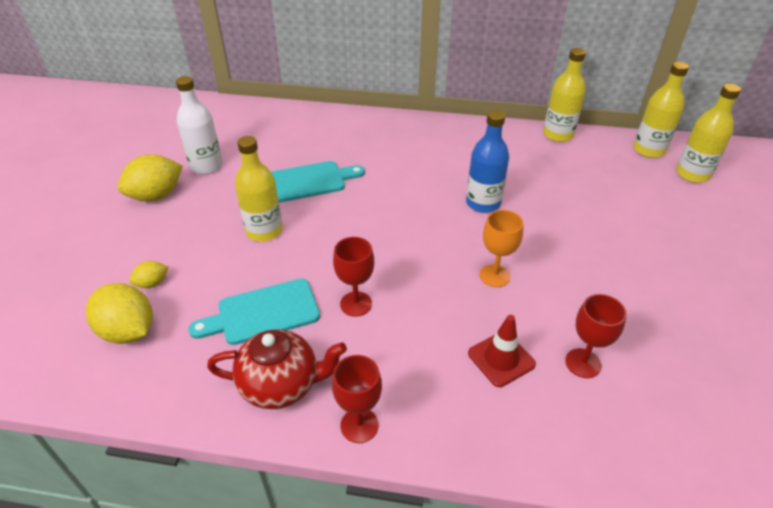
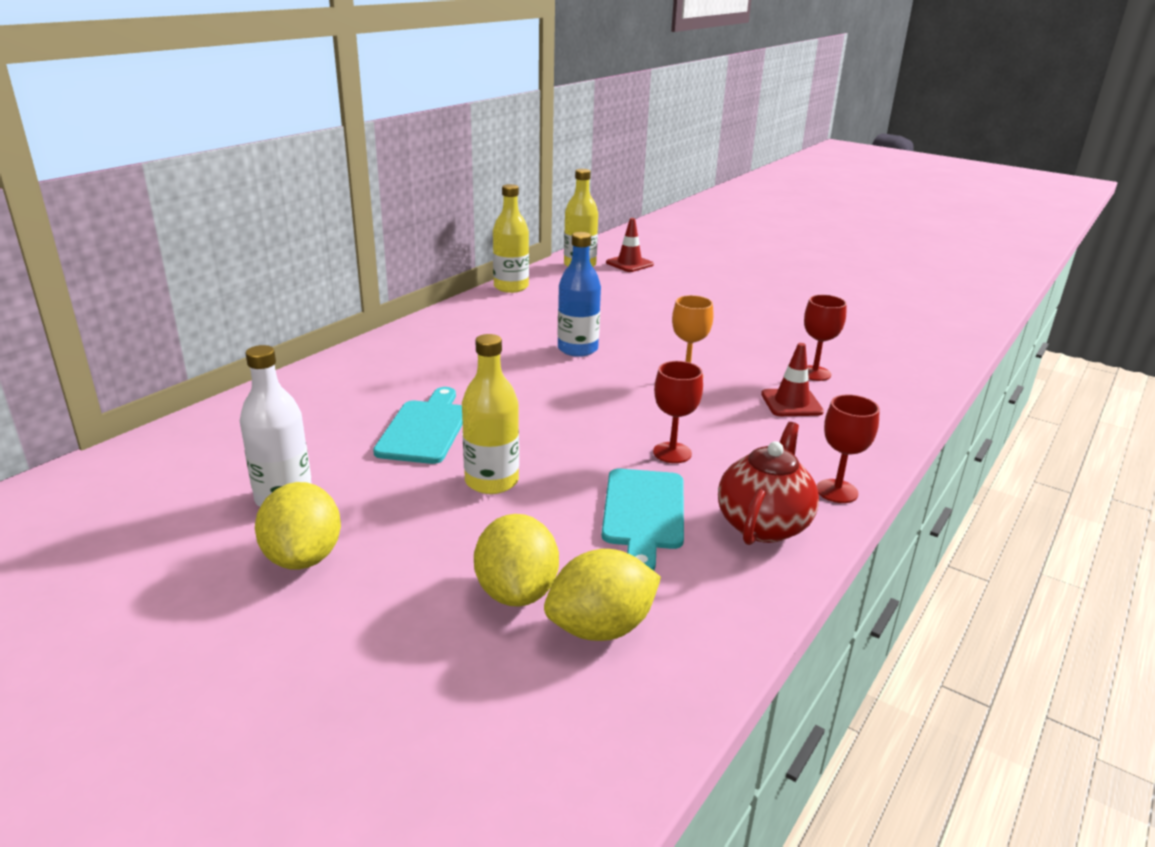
camera: 65 degrees left, 15 degrees down
(152, 283) = (516, 592): yellow lemon -> yellow lemon, size x1.96
(692, 174) = (629, 264): yellow bottle -> red traffic cone

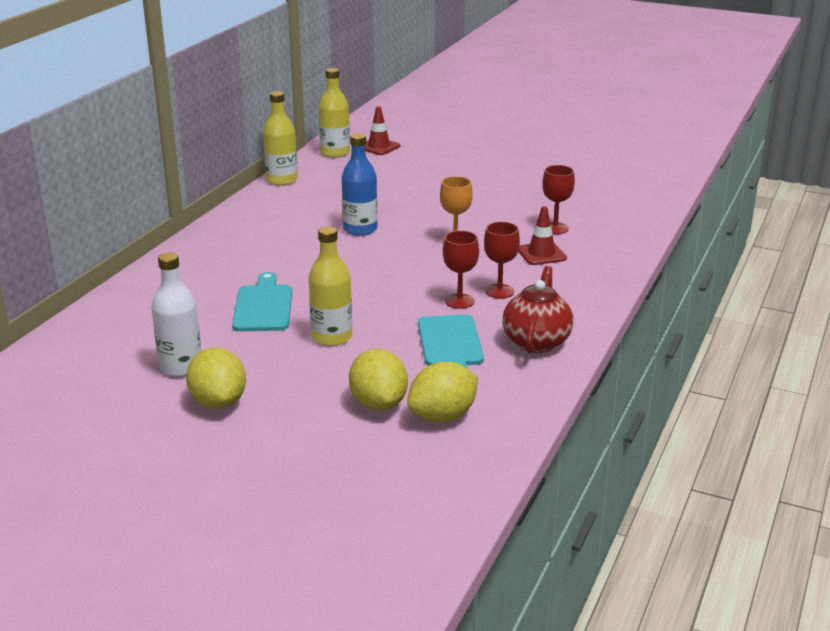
camera: 10 degrees left, 0 degrees up
(837, 491) = (584, 313): red goblet -> red goblet (499, 291)

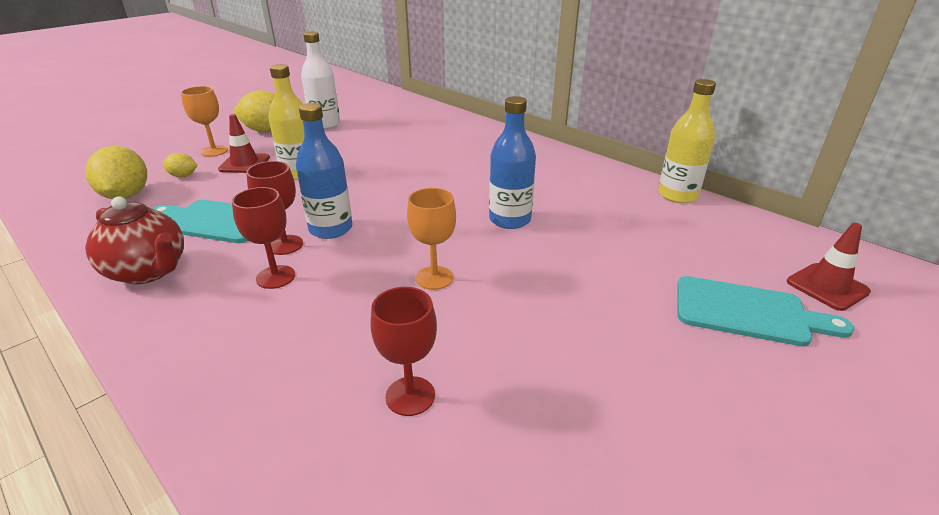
camera: 110 degrees right, 5 degrees up
(263, 306) = (381, 155): turquoise cutting board -> turquoise cutting board (747, 312)
(303, 414) = (214, 151): none -> orange goblet
(335, 153) = (787, 243): yellow bottle -> none
(378, 403) = (183, 176): yellow lemon -> yellow lemon, size x0.51
(423, 290) = (331, 229): none -> blue bottle
(541, 254) = (335, 345): red traffic cone -> red traffic cone (244, 163)

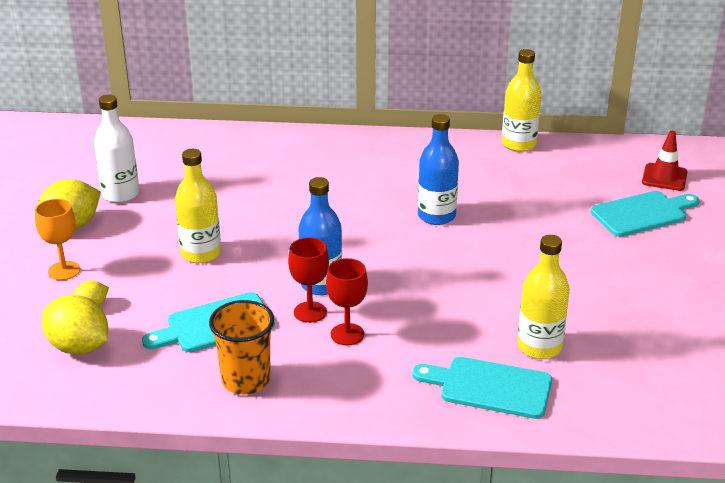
camera: 40 degrees left, 0 degrees up
(149, 271) = (246, 380): red teapot -> orange cup
(244, 163) = (127, 268): red traffic cone -> none
(289, 408) = (490, 387): none -> turquoise cutting board
(410, 396) = (539, 347): red goblet -> yellow bottle
(434, 278) = (451, 281): orange goblet -> none

